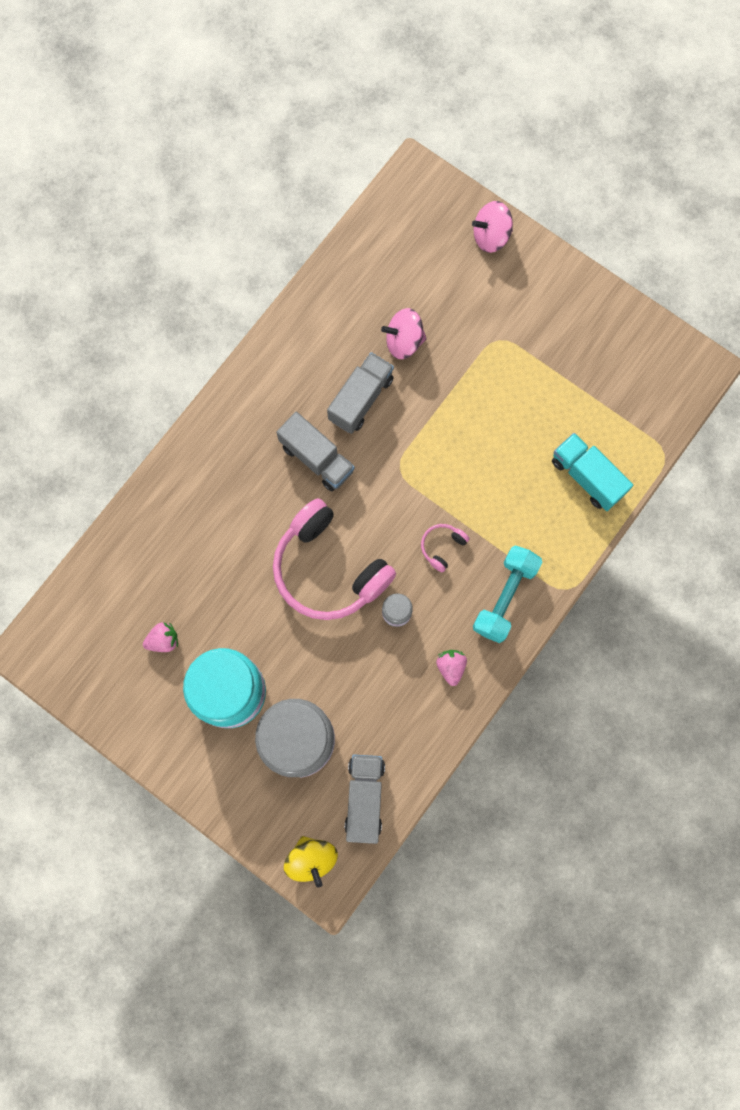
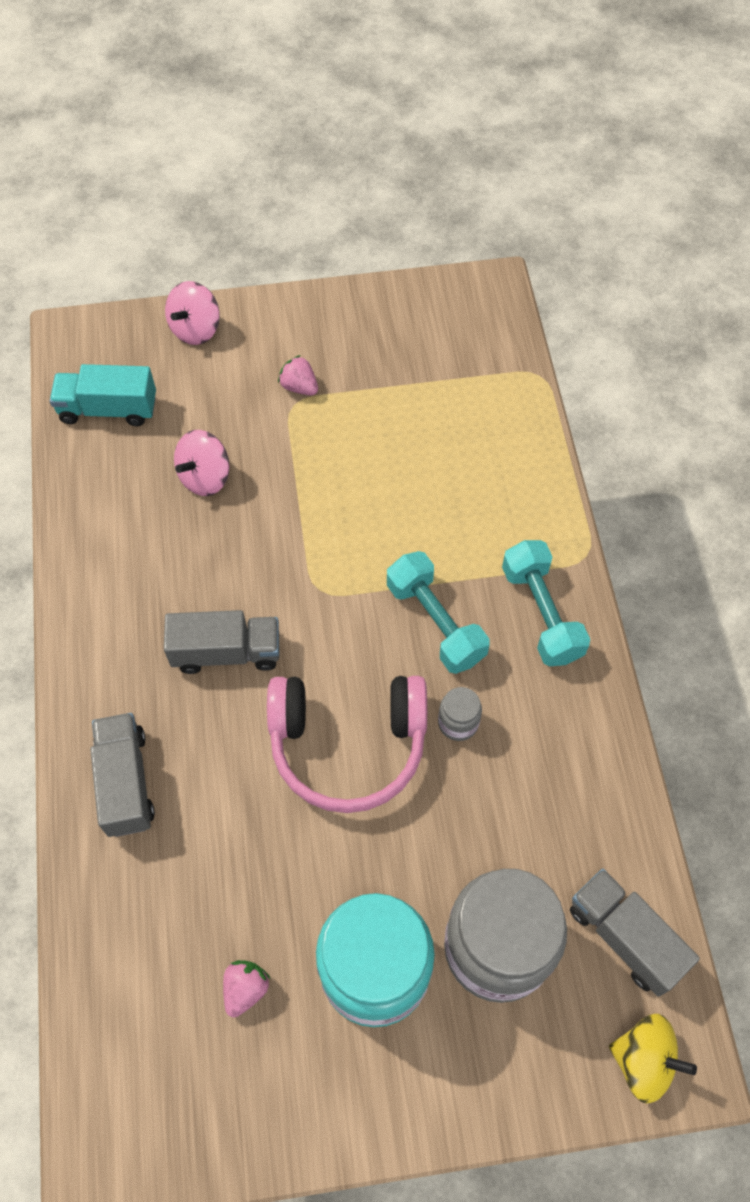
camera: 45 degrees left, 15 degrees down
(361, 399) = (215, 561): grey truck -> grey truck (126, 782)
(442, 547) = (435, 622): pink headphones -> turquoise dumbbell
(451, 667) = (563, 723): pink strawberry -> pink strawberry (299, 387)
(587, 477) = (496, 448): turquoise truck -> turquoise truck (108, 409)

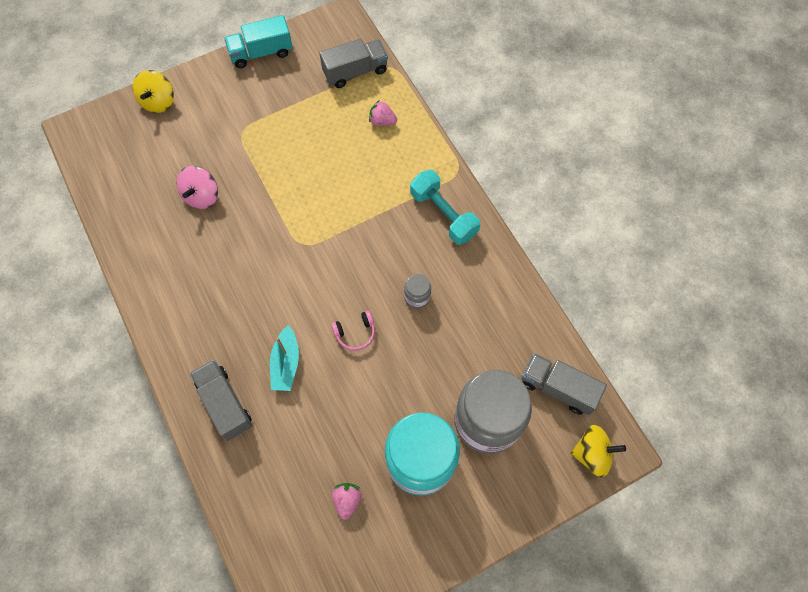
camera: 20 degrees left, 5 degrees up
(108, 409) = (120, 172): turquoise truck -> turquoise truck (261, 53)
(195, 329) = (158, 102): pink spinning top -> yellow spinning top
(226, 652) = (258, 302): grey truck -> grey truck (355, 72)
(232, 754) = (286, 363): none -> turquoise boat
(299, 387) = (241, 119): pink strawberry -> pink strawberry (382, 121)
(348, 745) = (355, 333): pink headphones -> pink headphones, size x0.41
(435, 622) = (381, 241): turquoise dumbbell -> none

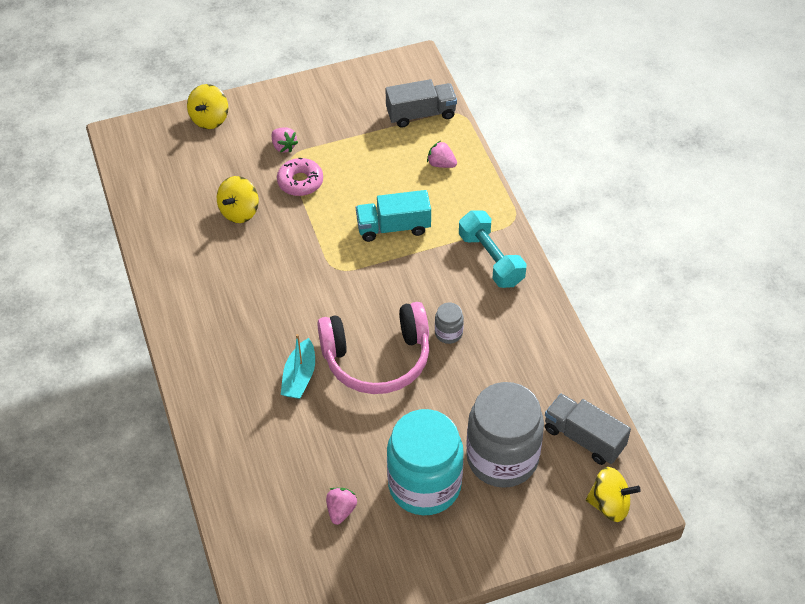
camera: 10 degrees right, 15 degrees down
(202, 196) = (239, 211): pink spinning top -> yellow spinning top
(225, 404) = (230, 405): grey truck -> none
(233, 122) = (284, 146): none -> pink strawberry
(254, 157) = (300, 182): none -> pink donut
(261, 53) = (325, 85): turquoise truck -> turquoise truck (393, 227)
(355, 333) = (377, 358): pink headphones -> pink headphones, size x2.47

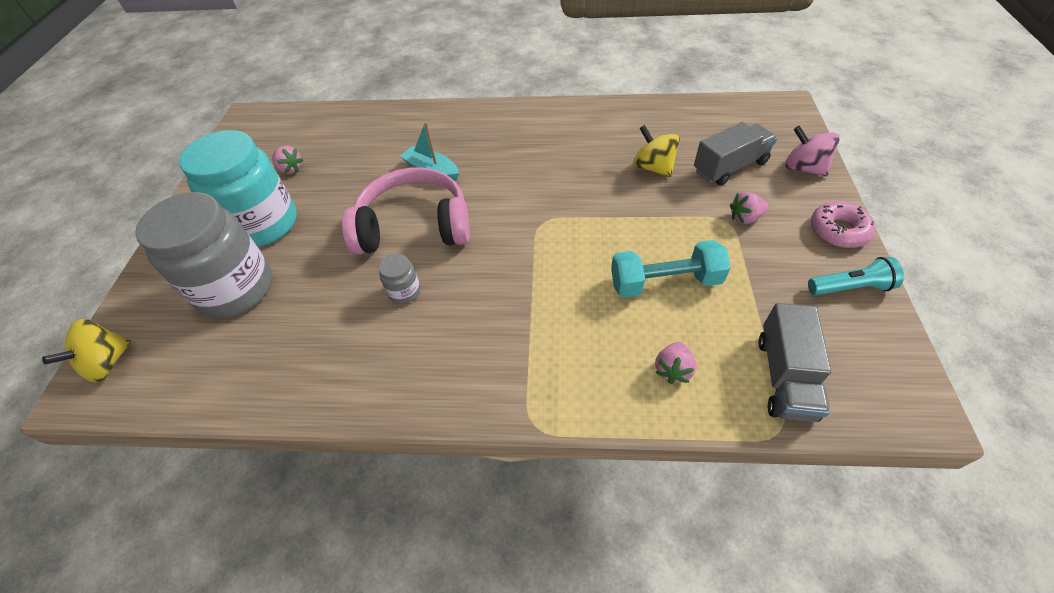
camera: 115 degrees right, 0 degrees up
(210, 119) = (803, 168): yellow spinning top -> pink spinning top
(300, 182) = (682, 220): pink donut -> pink donut (838, 230)
(333, 89) = (850, 287): none -> turquoise flashlight
(377, 358) = (414, 226): pink headphones -> pink headphones turned 75 degrees clockwise
(393, 227) = (579, 285): turquoise truck -> none
(441, 164) = (673, 370): pink strawberry -> pink strawberry turned 150 degrees clockwise
(491, 259) = (481, 370): turquoise dumbbell -> turquoise dumbbell (665, 282)
(584, 438) = (190, 371): grey truck -> grey truck (730, 167)

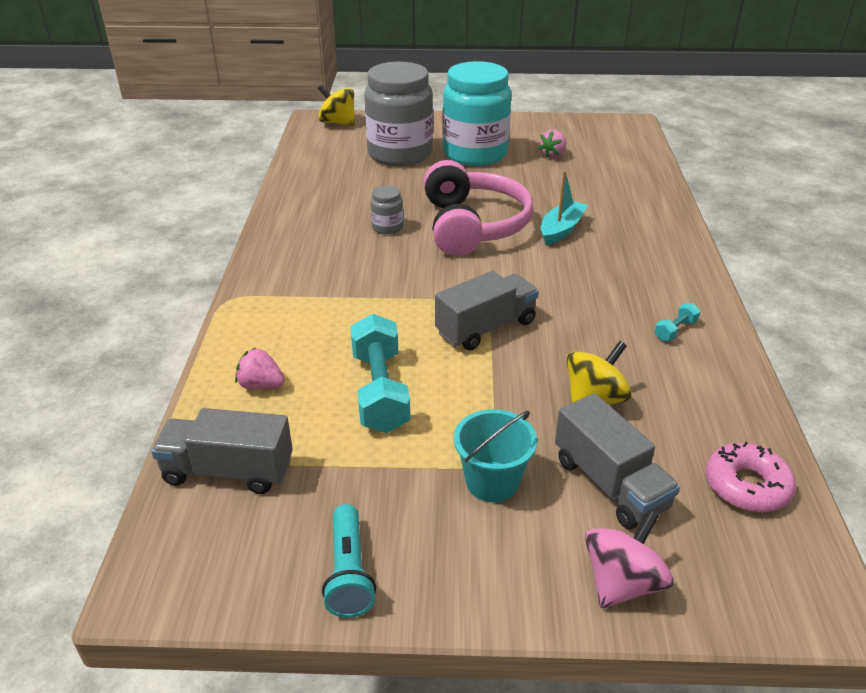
camera: 85 degrees right, 15 degrees down
(573, 126) = (675, 330): none -> turquoise dumbbell
(575, 219) = (486, 328): none -> grey truck
(745, 218) = (492, 482): pink strawberry -> turquoise bucket
(838, 230) = (466, 591): pink donut -> pink donut (746, 486)

